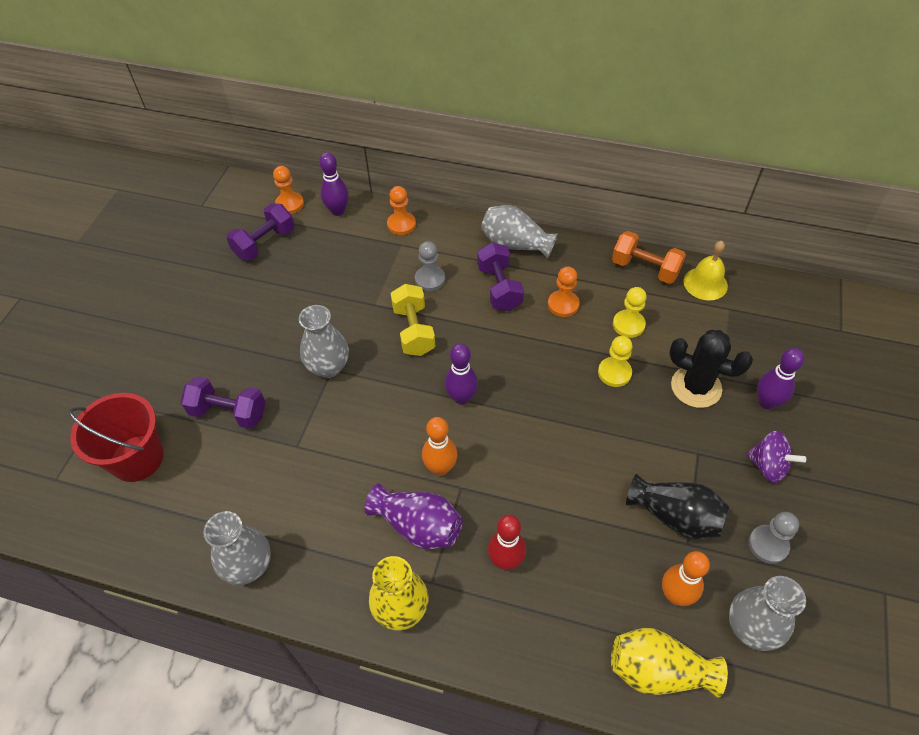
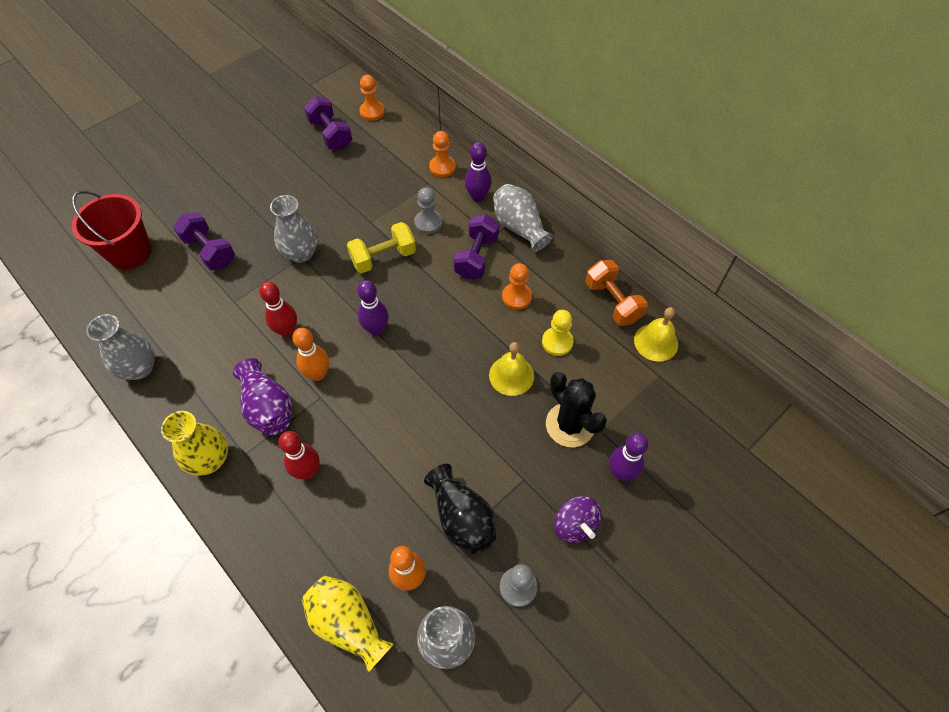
camera: 30 degrees right, 5 degrees up
(264, 243) = (330, 135): purple dumbbell -> purple dumbbell turned 75 degrees clockwise
(338, 211) = (403, 134): purple bowling pin -> purple bowling pin (478, 197)
(375, 445) = (287, 331): none -> red bowling pin
(414, 330) = (383, 258): yellow dumbbell -> yellow dumbbell turned 45 degrees clockwise
(614, 373) = (511, 375): yellow pawn -> yellow bell

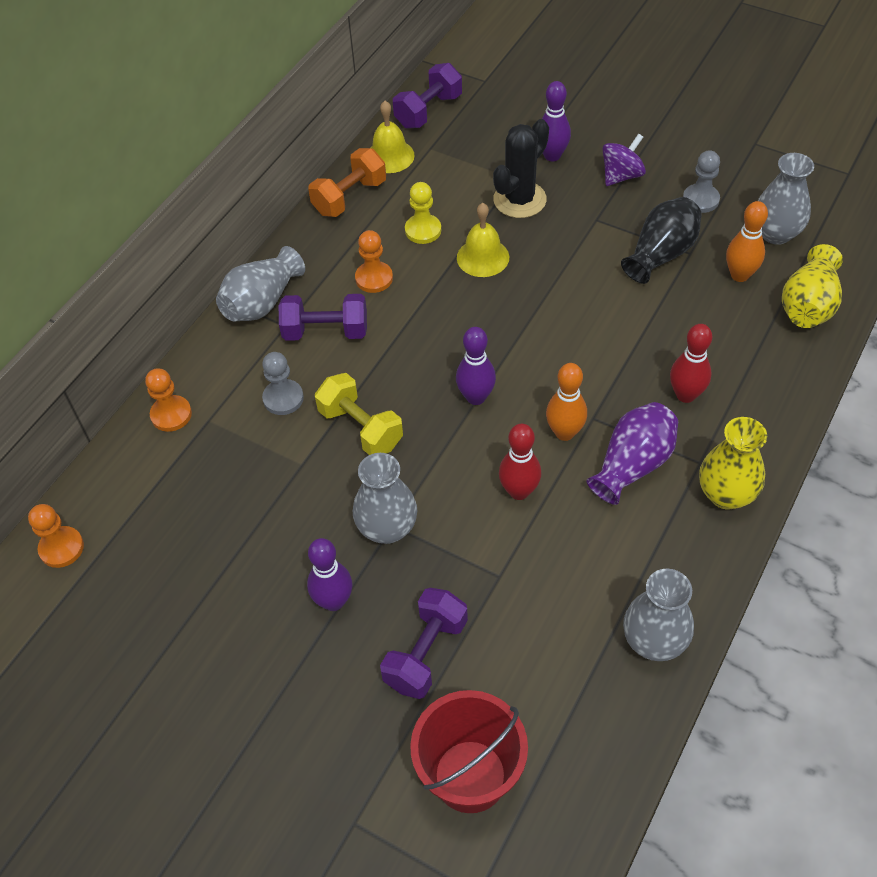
camera: 105 degrees left, 5 degrees down
(330, 135) = (129, 588): purple dumbbell -> purple dumbbell (428, 111)
(478, 197) = (219, 358): purple bowling pin -> purple bowling pin (333, 601)

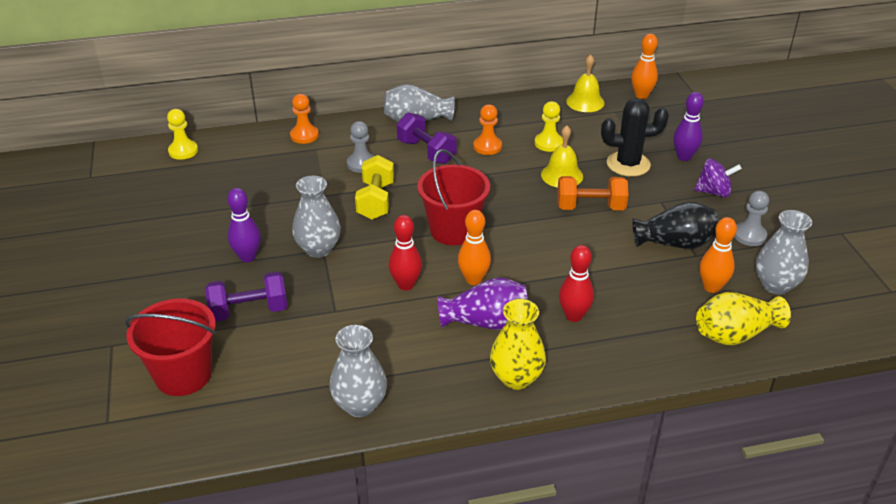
camera: 45 degrees right, 15 degrees down
(61, 548) = (183, 151): orange pawn -> yellow pawn
(349, 197) = (533, 106): orange dumbbell -> orange dumbbell (590, 207)
(428, 111) = (641, 95): purple dumbbell -> orange bowling pin
(476, 397) = (453, 230): purple bowling pin -> red bucket

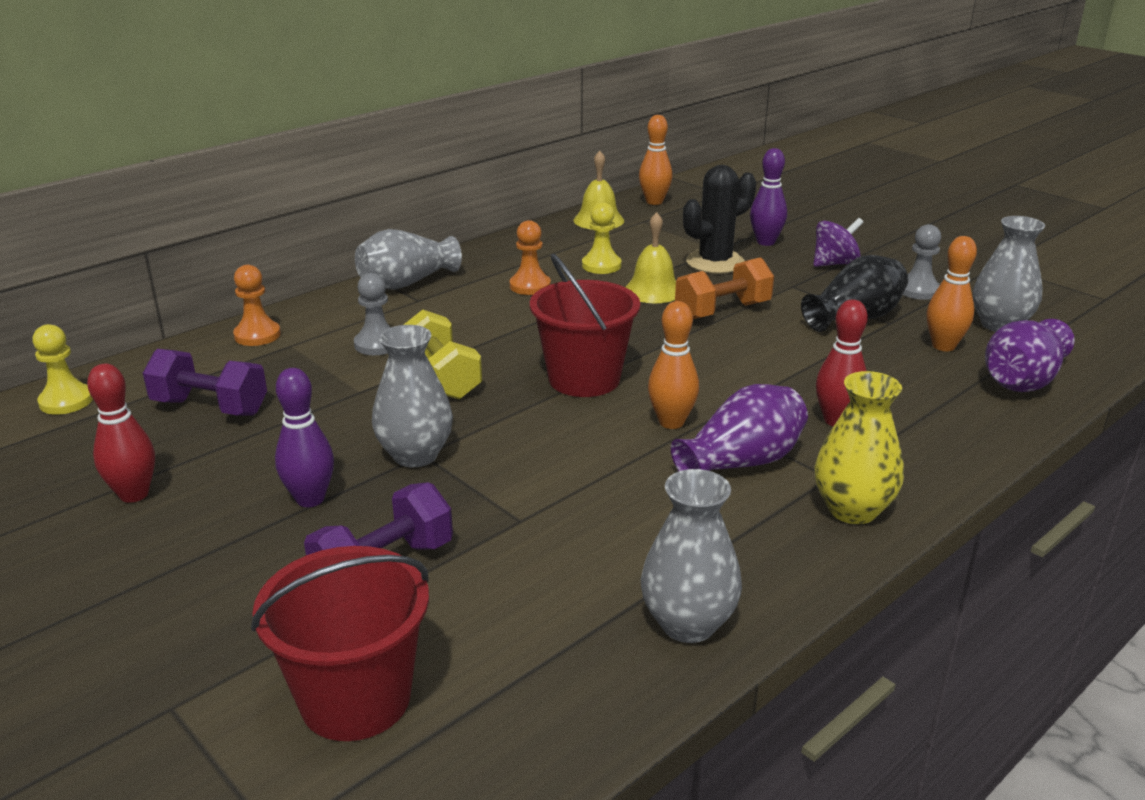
camera: 30 degrees left, 10 degrees down
(406, 285) = (589, 456): red bowling pin -> red bowling pin (134, 494)
(426, 152) = (455, 310): purple dumbbell -> purple dumbbell (210, 407)
(735, 334) = (1022, 381): yellow vase -> purple vase

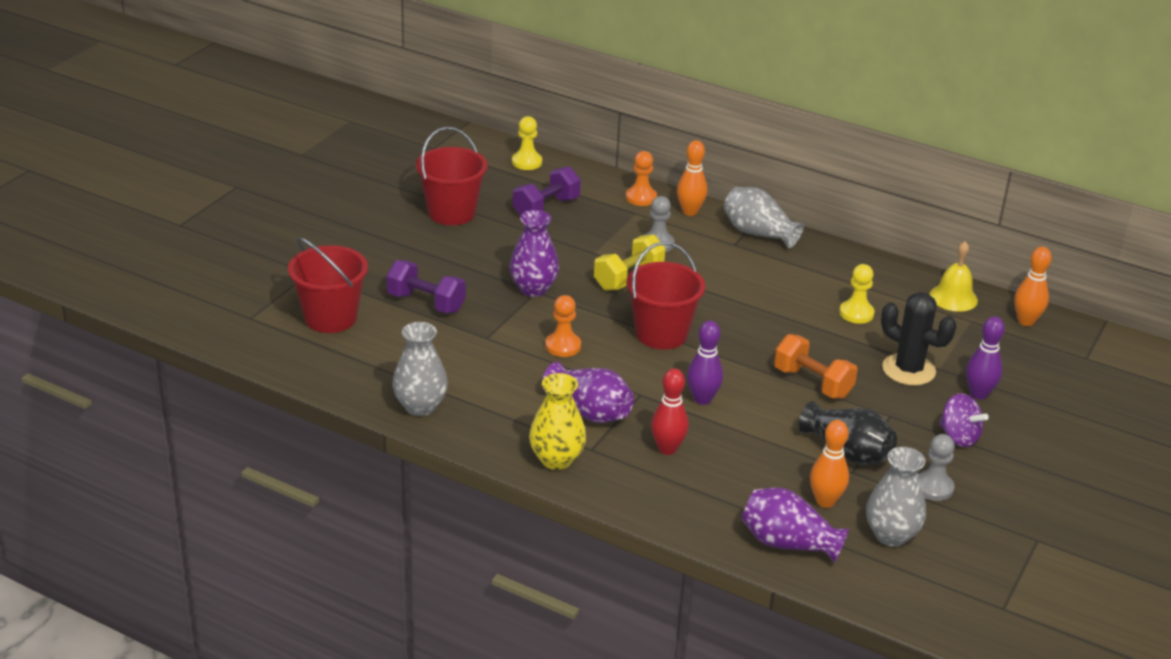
camera: 70 degrees right, 5 degrees up
(134, 494) = (451, 213): red bowling pin -> red bucket
(210, 407) = (546, 208): purple dumbbell -> purple dumbbell turned 45 degrees clockwise
(310, 499) = (473, 265): purple bowling pin -> purple bowling pin (702, 399)
(415, 455) = (533, 289): grey vase -> purple vase
(530, 286) = (792, 286): orange pawn -> orange pawn (563, 346)
(653, 290) = (827, 345): yellow bell -> none
(671, 422) = (624, 377): orange bowling pin -> orange bowling pin (690, 212)

